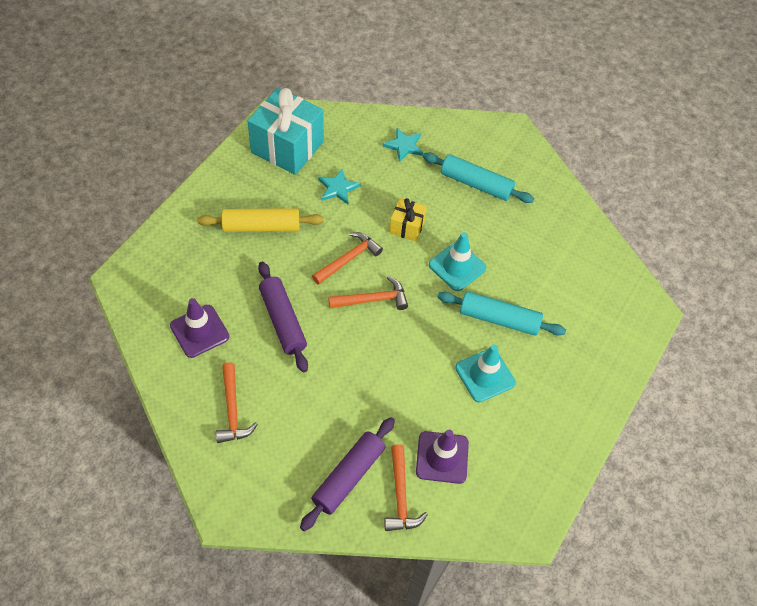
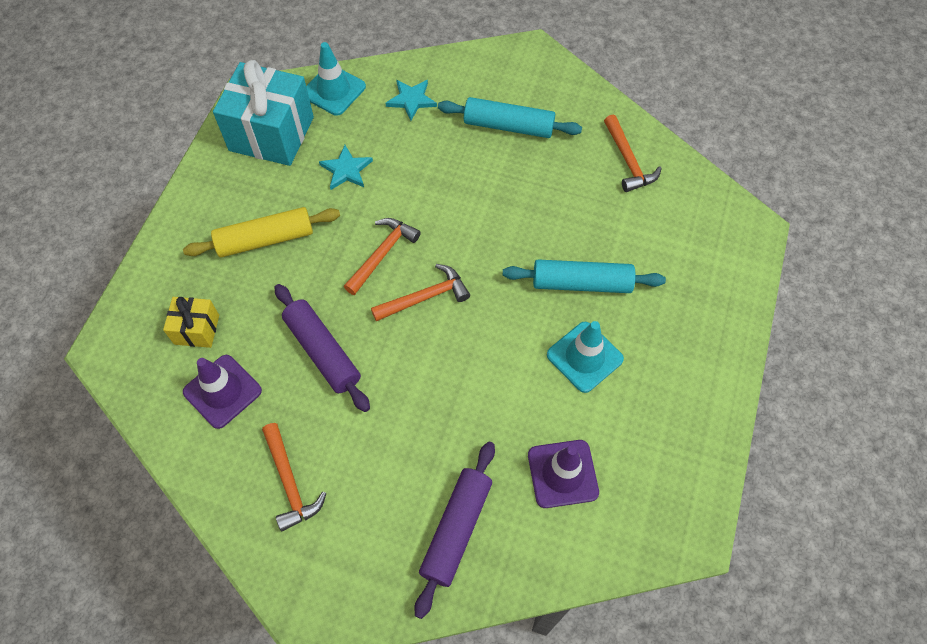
camera: 10 degrees left, 5 degrees up
(400, 495) = (526, 536): orange hammer -> orange hammer (628, 161)
(407, 227) = (441, 197): yellow gift -> yellow gift (197, 329)
(457, 266) = (514, 231): turquoise traffic cone -> turquoise traffic cone (333, 90)

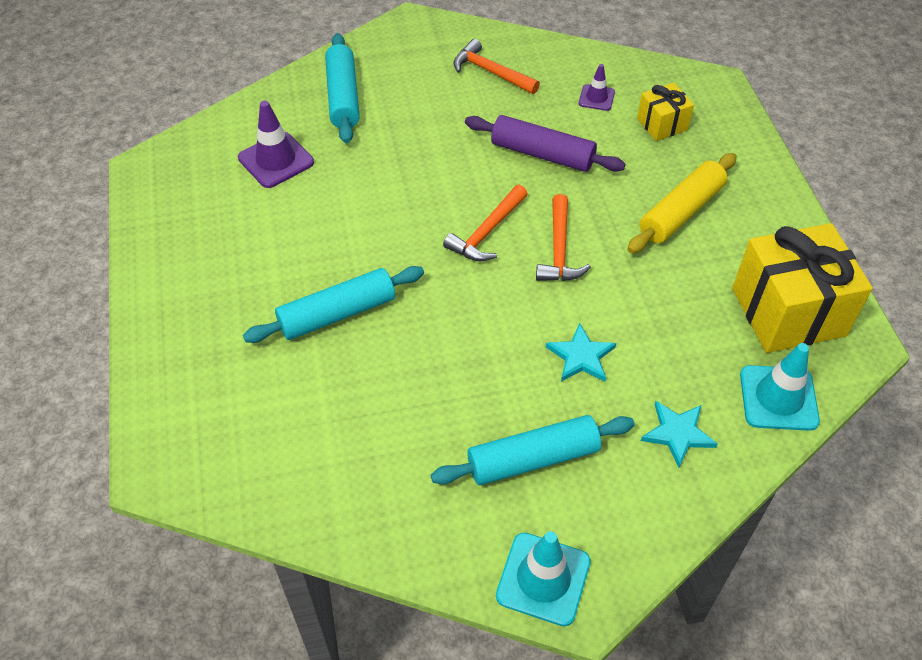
camera: 150 degrees right, 10 degrees down
(222, 391) = (596, 98): purple traffic cone -> purple traffic cone, size x0.58
(271, 134) = (788, 312): turquoise gift -> yellow gift
(346, 170) = (671, 312): turquoise star -> turquoise star (581, 356)
(456, 529) = (343, 97): purple rolling pin -> turquoise rolling pin
(584, 357) = (300, 250): turquoise traffic cone -> turquoise traffic cone (543, 579)
(628, 161) = (353, 486): orange hammer -> none

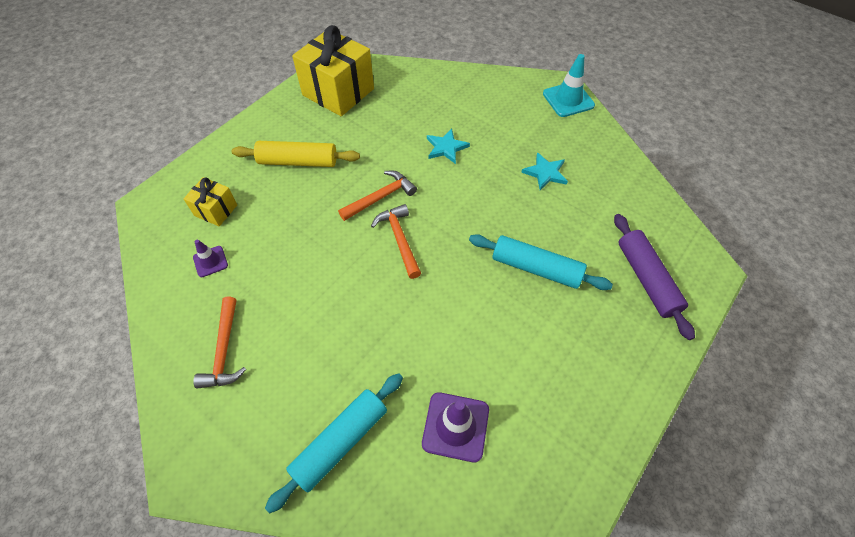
camera: 130 degrees left, 5 degrees up
(487, 232) = (399, 239): orange hammer -> orange hammer turned 105 degrees counterclockwise
(533, 459) = (521, 132): turquoise rolling pin -> none
(542, 154) = (300, 256): purple rolling pin -> purple rolling pin (646, 279)
(677, 433) = (452, 95): turquoise star -> turquoise star (545, 173)
(778, 398) = (397, 75): turquoise traffic cone -> none

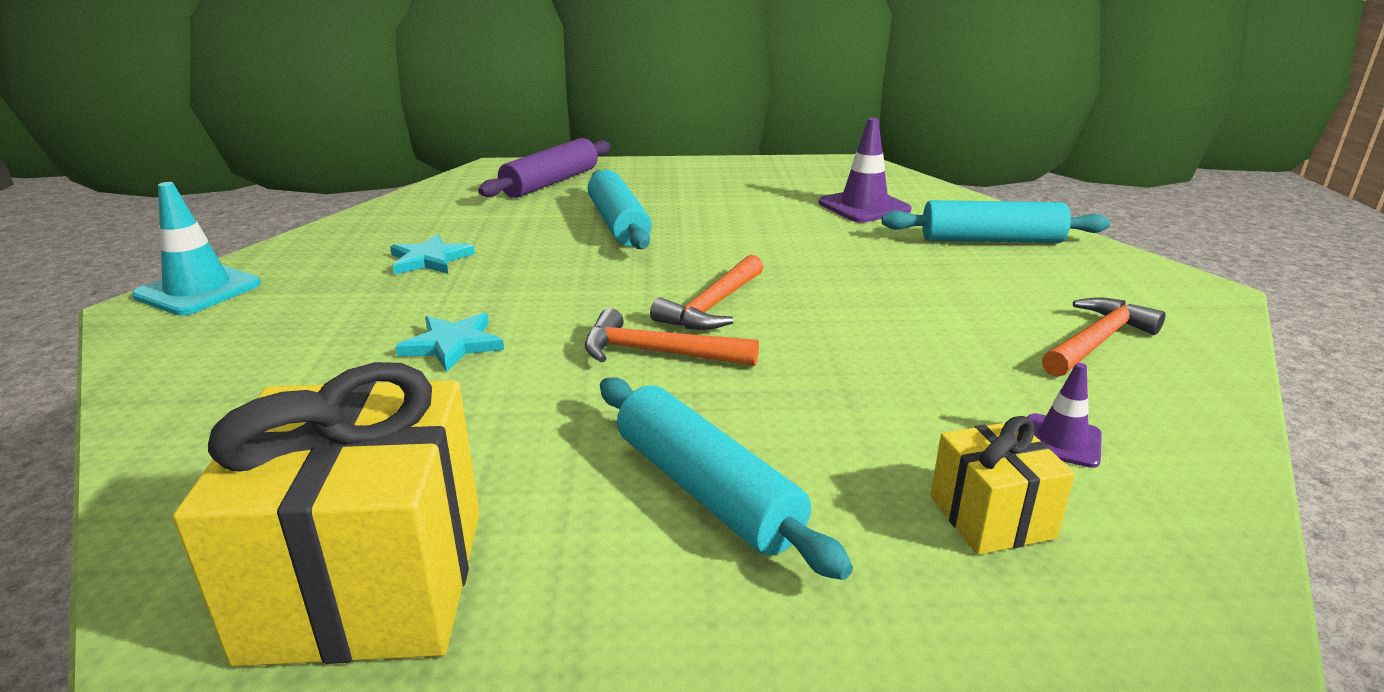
camera: 130 degrees left, 30 degrees down
(298, 162) = (706, 490): yellow rolling pin -> turquoise rolling pin

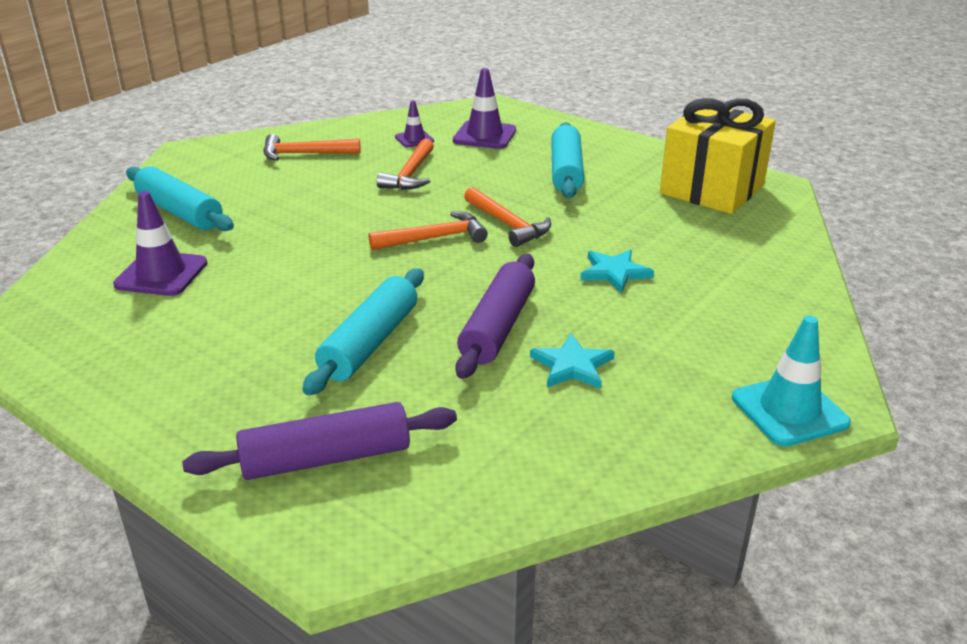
camera: 140 degrees left, 5 degrees up
(528, 262) = (498, 327): none -> purple rolling pin
(910, 371) = (410, 174): none -> orange hammer
(991, 517) = (484, 135): yellow gift -> purple traffic cone

